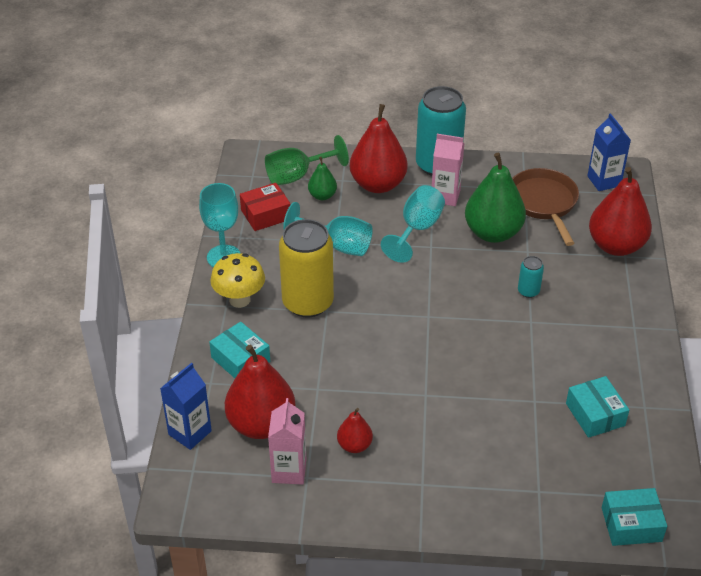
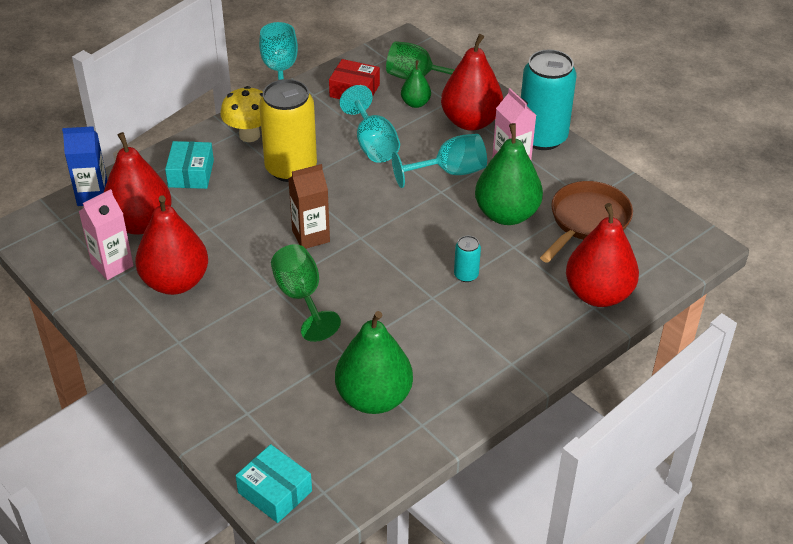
camera: 45 degrees right, 0 degrees up
(354, 445) = (175, 282): red pear -> red pear, size x1.99
(395, 340) = (311, 236): none -> brown carton
(454, 386) = (301, 297): none -> green goblet
(595, 414) = (374, 398): turquoise box -> green pear
(604, 181) = (671, 239): blue carton -> none

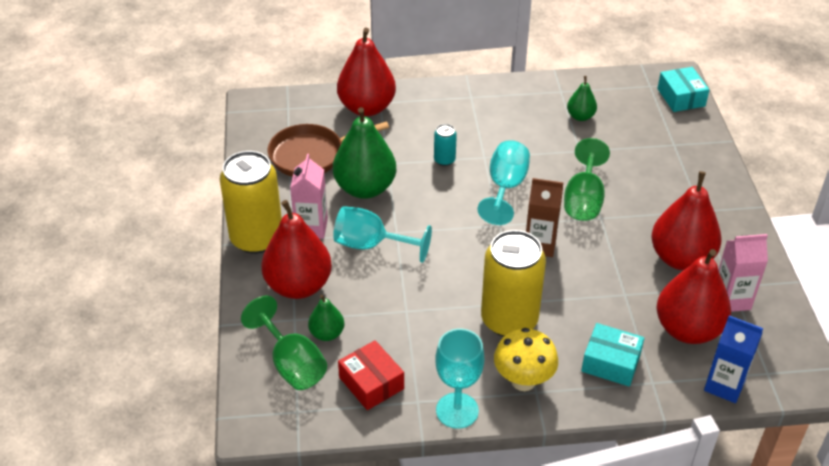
camera: 145 degrees left, 0 degrees up
(191, 174) = (611, 362): turquoise box -> turquoise box turned 75 degrees clockwise
(373, 144) = (411, 307): turquoise goblet -> turquoise goblet (505, 187)
(374, 398) = (580, 116): green pear -> green pear, size x0.50
(542, 137) = (256, 238): turquoise can -> yellow can

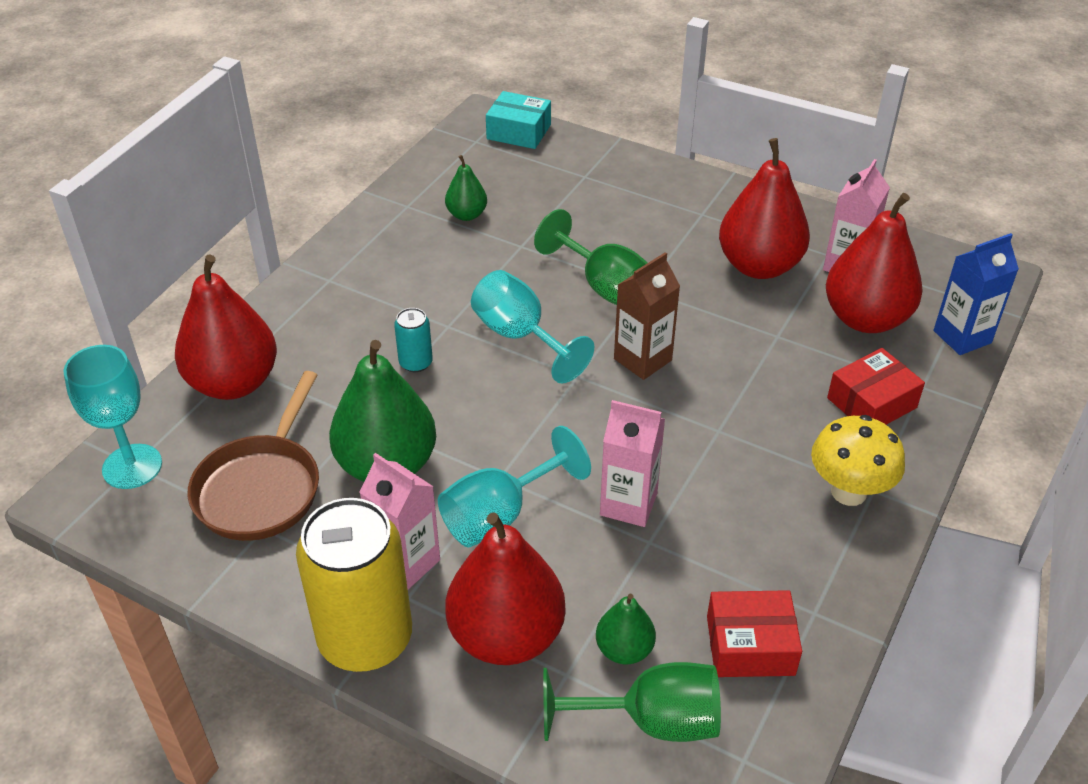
camera: 55 degrees left, 0 degrees up
(424, 290) = (628, 504): none -> pink carton
(457, 410) = (855, 580): turquoise goblet -> turquoise goblet (132, 466)
(509, 320) = (742, 452): yellow can -> none
(611, 362) = (871, 403): turquoise box -> red box

